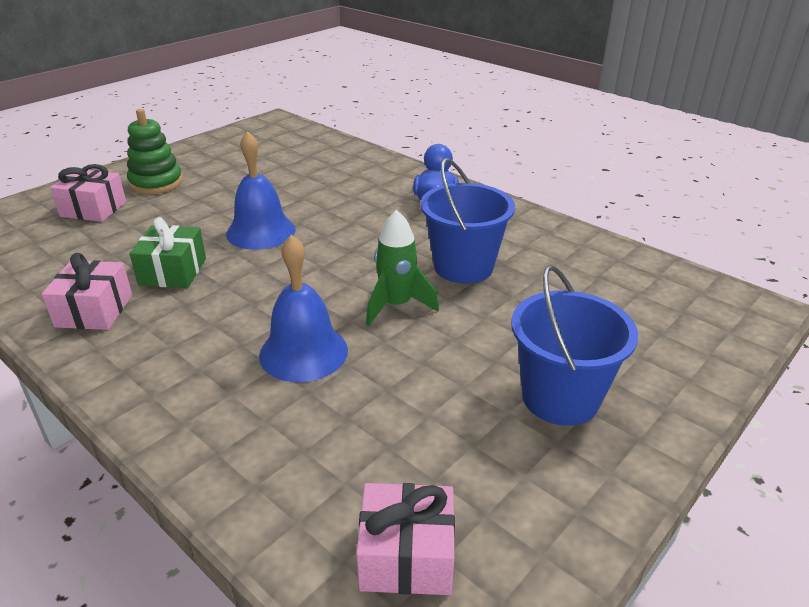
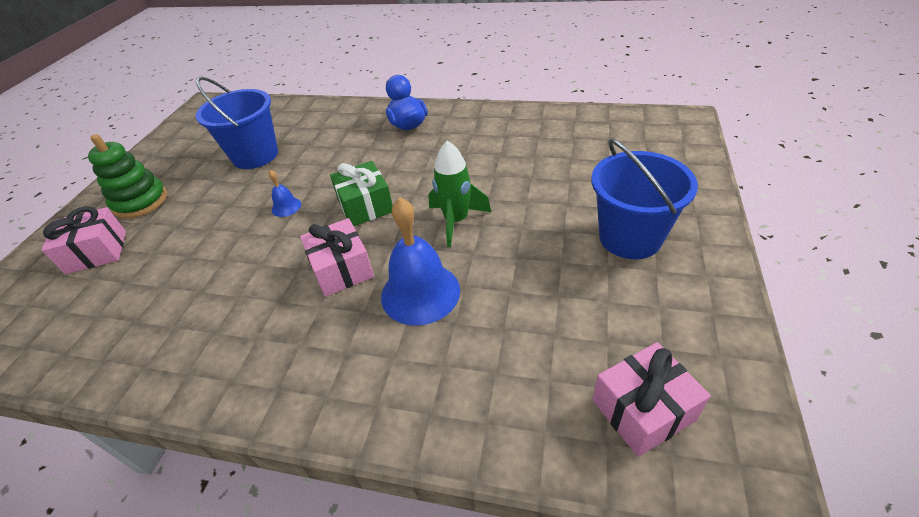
camera: 25 degrees left, 10 degrees up
(94, 311) = (194, 347): pink gift -> pink gift (342, 269)
(173, 271) = (238, 276): green gift -> green gift (365, 206)
(261, 231) = (286, 207): blue bell -> blue bell, size x0.46
(463, 267) = (476, 169): blue bucket -> blue bucket (255, 155)

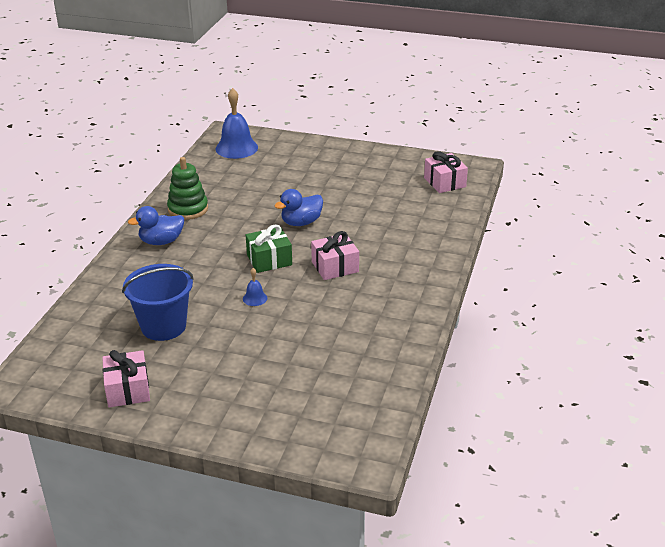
camera: 90 degrees left, 10 degrees down
(97, 252) = (277, 399): pink gift -> pink gift (128, 389)
(140, 202) = (209, 390): green stacking toy -> green stacking toy (188, 209)
(420, 293) = (363, 237): blue bell -> blue bell (236, 148)
(456, 221) = (301, 222): green rocket -> blue duck
(630, 237) = (336, 168): blue bucket -> none

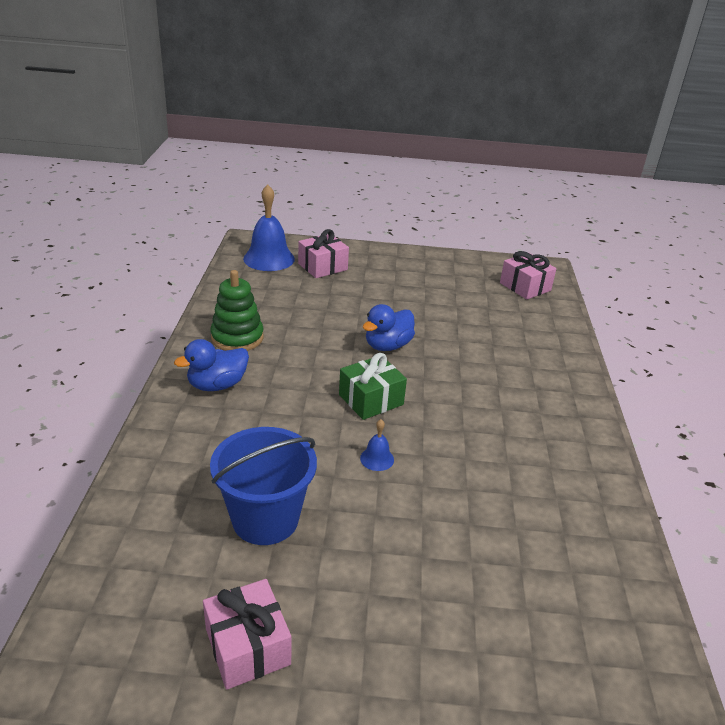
camera: 15 degrees left, 0 degrees up
(335, 267) = (458, 402): pink gift -> pink gift (322, 267)

